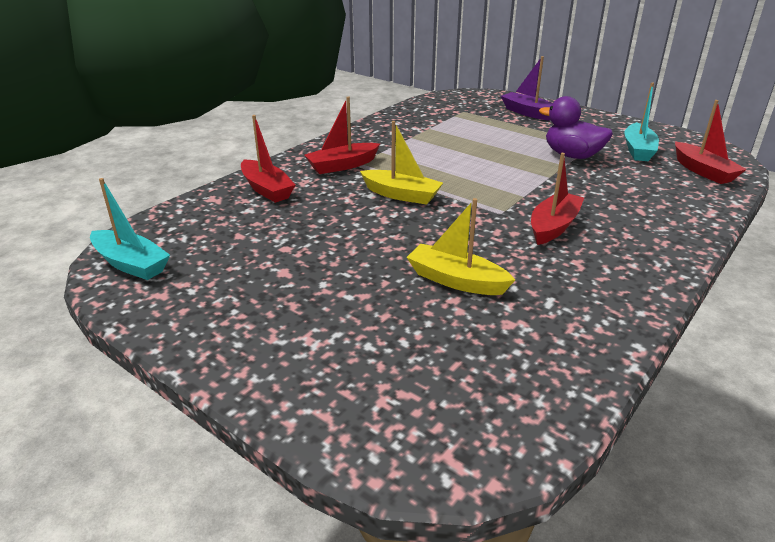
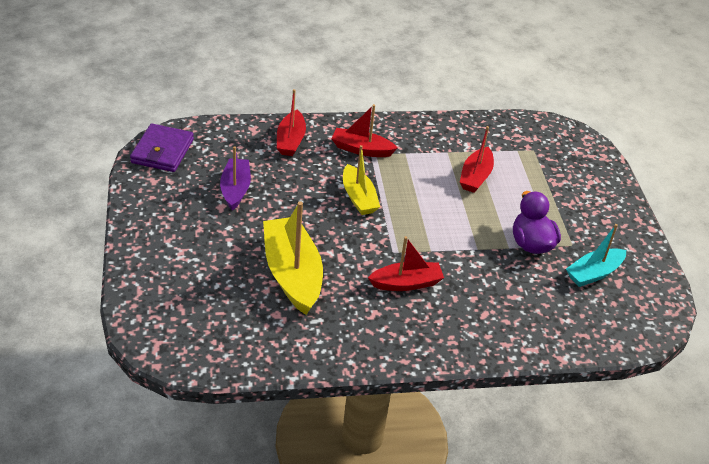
camera: 40 degrees right, 10 degrees up
(131, 264) = (162, 151): turquoise boat -> purple wallet
(456, 280) = (292, 274): yellow boat -> yellow boat, size x1.64
(528, 113) = (582, 184): purple boat -> purple boat (235, 189)
(703, 171) = (601, 322): red boat -> red boat (475, 177)

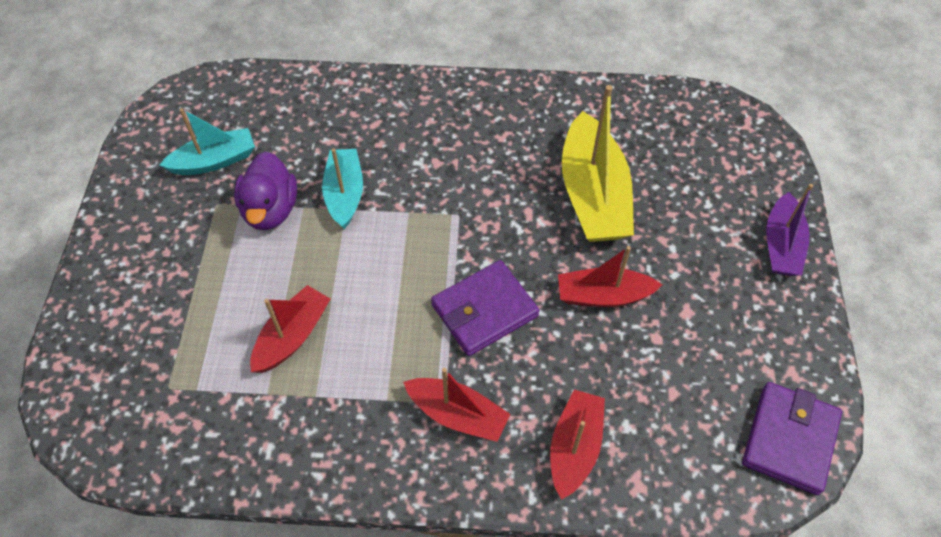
camera: 165 degrees left, 15 degrees up
(235, 189) = (667, 343): purple boat -> purple boat (781, 245)
(358, 197) = (484, 310): yellow boat -> purple wallet
(406, 283) = (454, 169): red boat -> red boat (603, 295)
(483, 259) = (344, 194): none -> turquoise boat

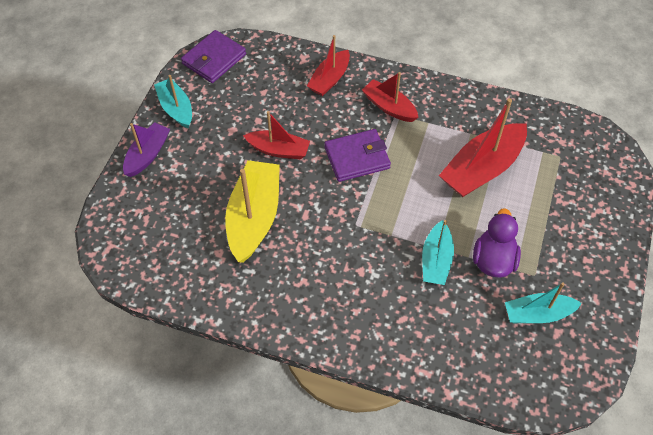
camera: 165 degrees left, 0 degrees up
(292, 336) = (482, 169): red boat -> red boat, size x1.64
(790, 327) = (176, 108): none -> turquoise boat

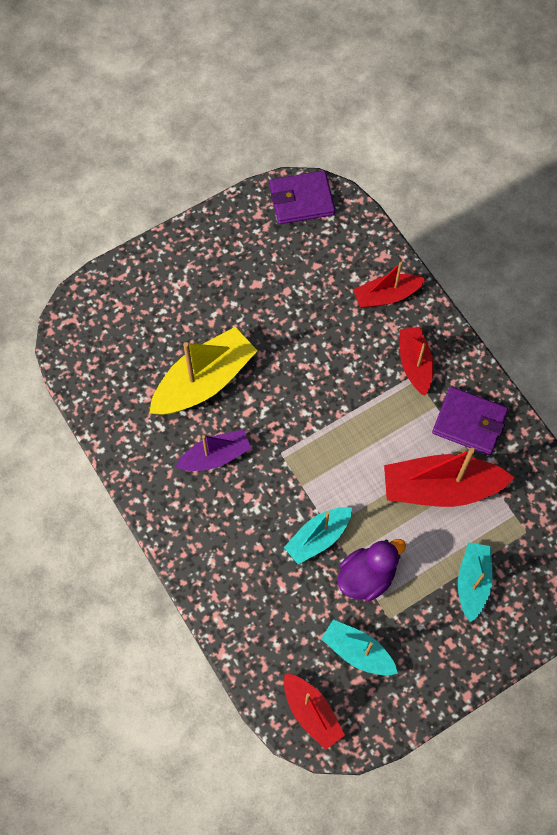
camera: 40 degrees right, 10 degrees up
(147, 155) = (167, 256): purple boat -> purple boat (215, 456)
(176, 108) = (227, 228): turquoise boat -> turquoise boat (472, 582)
(278, 150) = (279, 333): red boat -> red boat (311, 712)
(357, 158) = (339, 392): purple wallet -> purple wallet (469, 422)

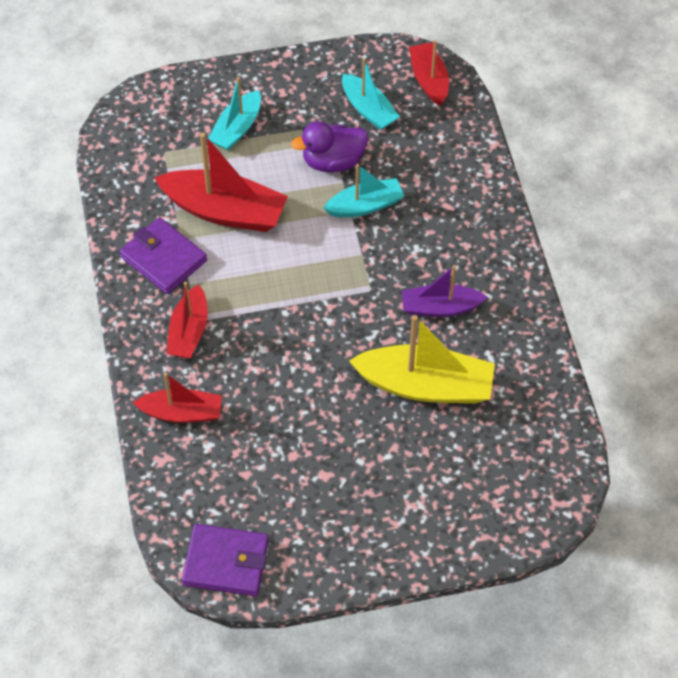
camera: 160 degrees left, 10 degrees down
(204, 381) = (425, 385): yellow boat -> yellow boat turned 150 degrees counterclockwise

